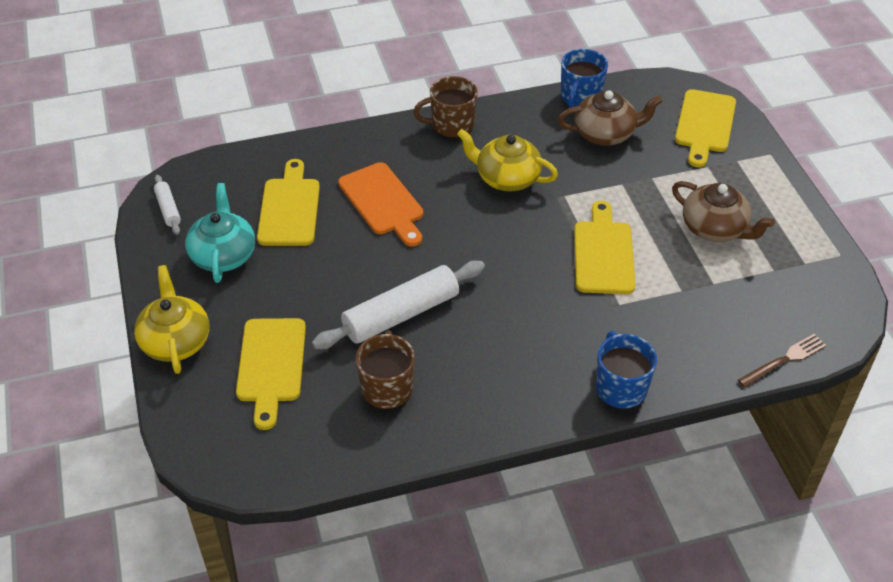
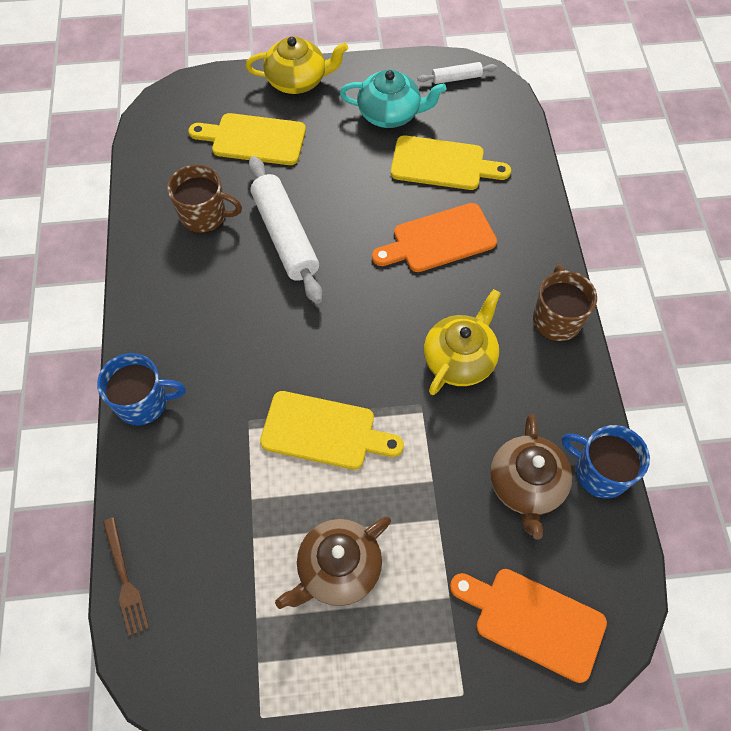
camera: 100 degrees right, 15 degrees up
(704, 124) = (533, 621): yellow cutting board -> orange cutting board

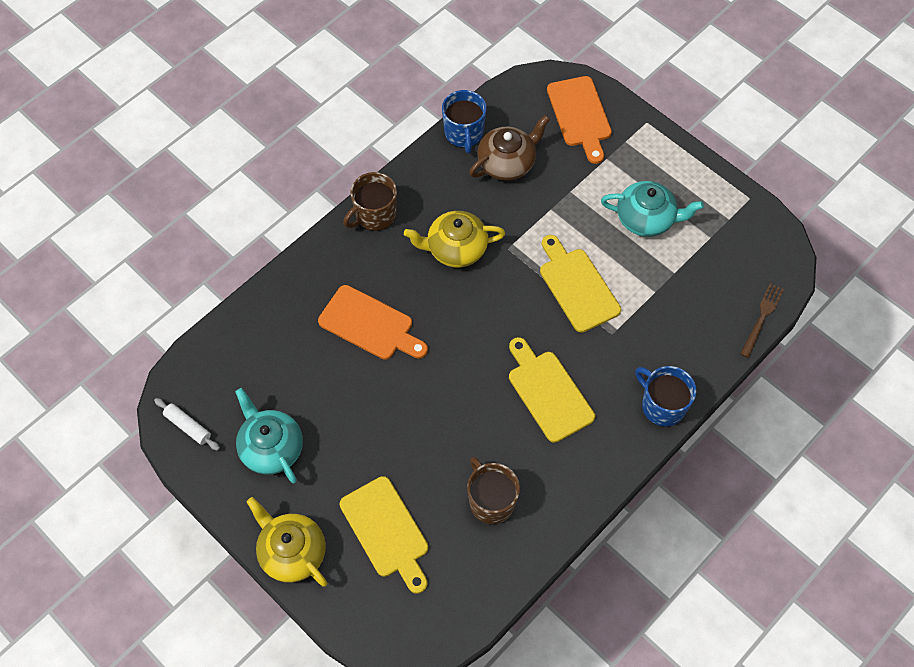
camera: 130 degrees left, 0 degrees up
(285, 236) = (457, 428): white rolling pin -> none
(337, 569) = (646, 219): brown teapot -> turquoise teapot
(442, 164) = (294, 371): yellow cutting board -> yellow cutting board (548, 392)

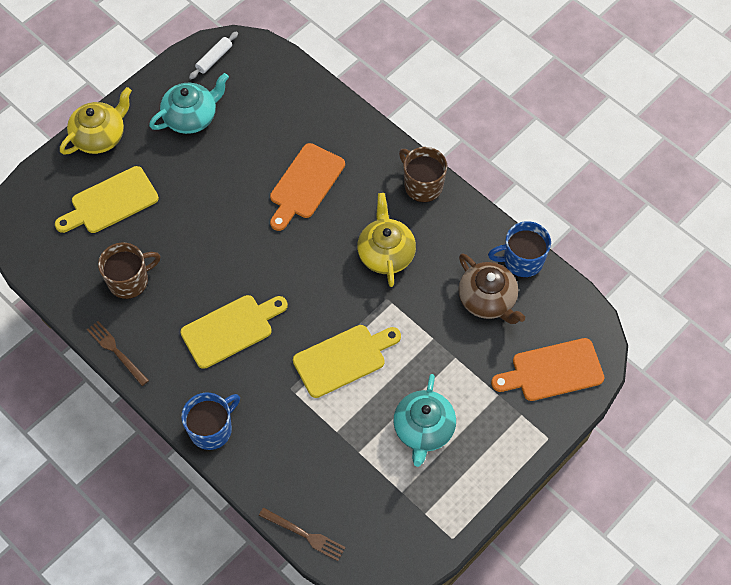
camera: 90 degrees right, 0 degrees up
(579, 508) = (116, 351): none -> brown fork

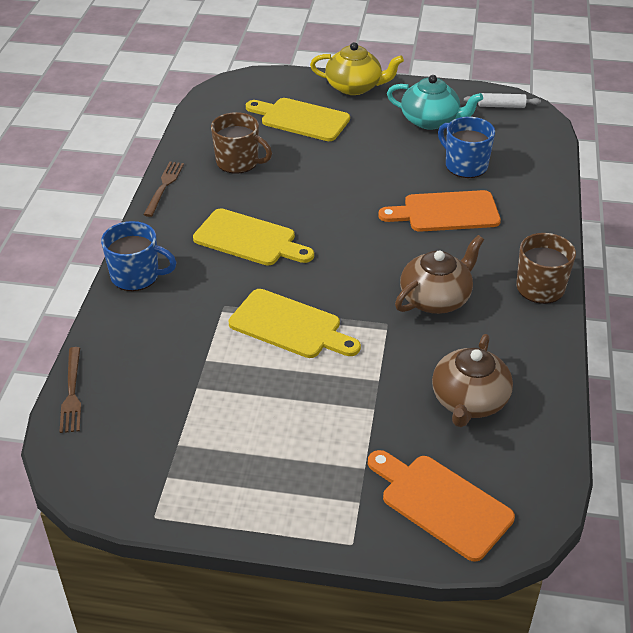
camera: 55 degrees right, 20 degrees down
(386, 253) = (436, 298): yellow teapot -> brown teapot
(423, 429) = (266, 425): turquoise teapot -> none
(522, 260) = (546, 406): blue mug -> blue mug (465, 165)

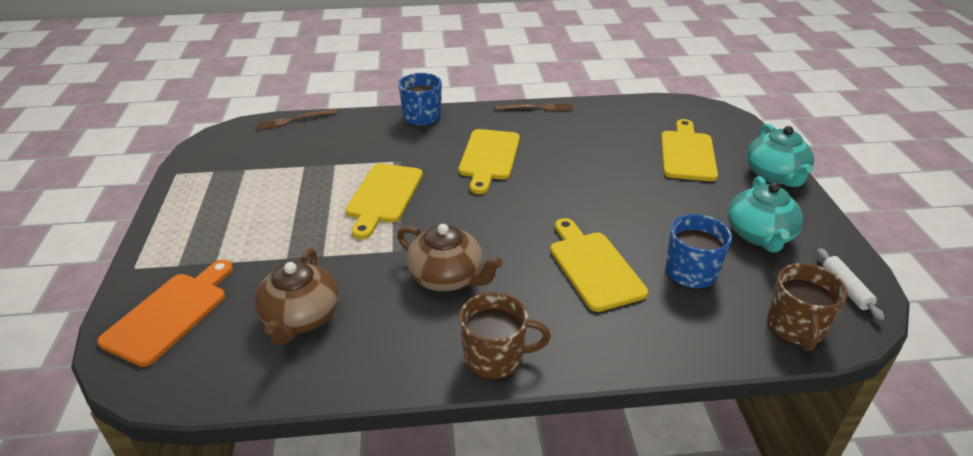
camera: 75 degrees right, 5 degrees down
(238, 162) = (594, 133): brown mug -> brown mug (795, 327)
(354, 87) = (775, 175): yellow teapot -> turquoise teapot
(446, 212) = (593, 267): orange cutting board -> yellow cutting board
(469, 401) = (301, 318): brown teapot -> brown teapot turned 90 degrees counterclockwise

